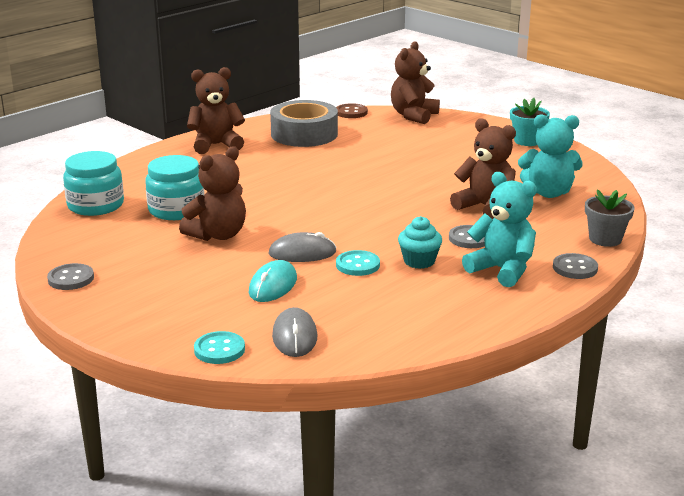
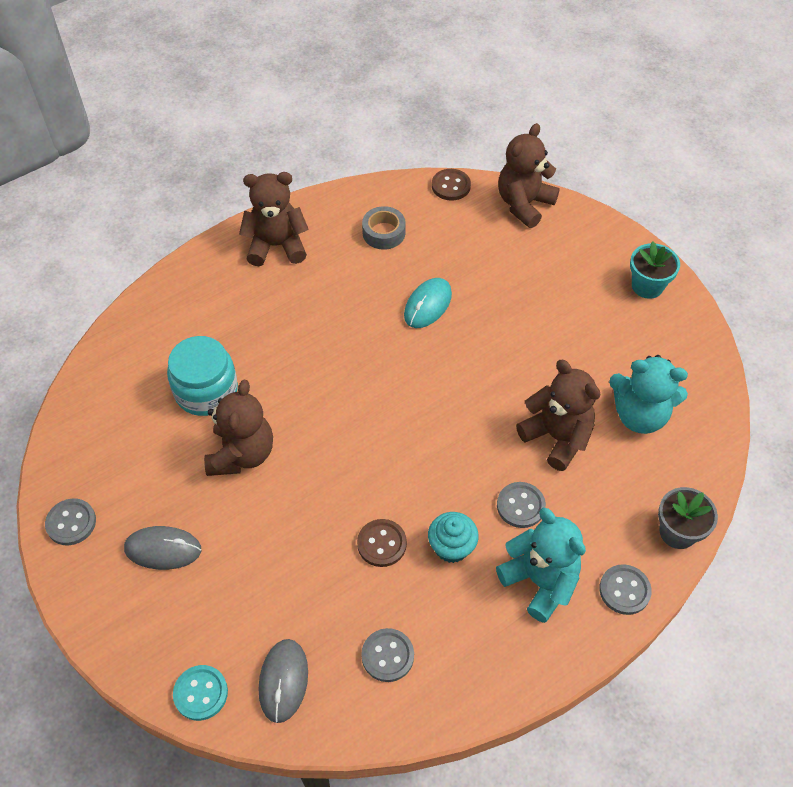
camera: 10 degrees right, 30 degrees up
(95, 205) = (120, 367): turquoise jar -> none
(218, 235) = (241, 454): brown teddy bear -> brown teddy bear turned 45 degrees counterclockwise
(273, 285) = (281, 572): turquoise mouse -> turquoise mouse (428, 305)
(302, 253) = (326, 508): grey mouse -> grey mouse (163, 549)
(304, 134) = (383, 233): grey tape -> grey tape, size x0.54
(357, 265) = (382, 544): turquoise button -> brown button
(384, 316) = (387, 656): none -> grey button

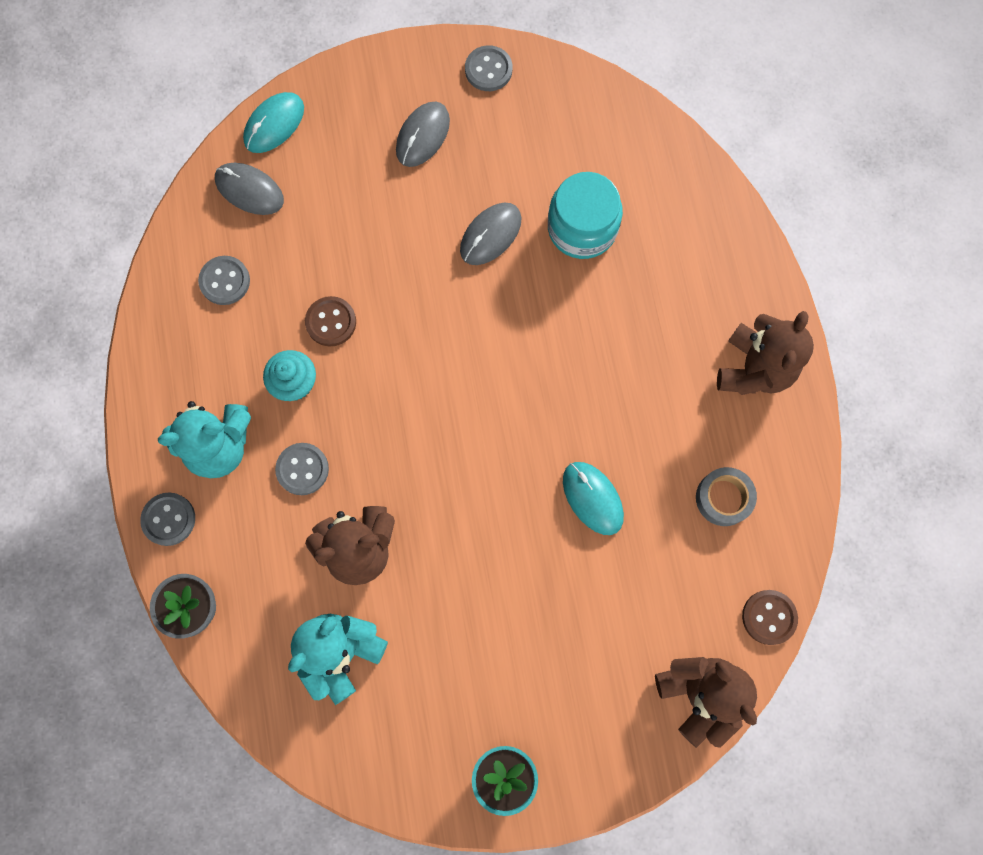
camera: 115 degrees right, 20 degrees up
(201, 693) = (274, 124): turquoise button -> turquoise mouse
(241, 454) = (490, 235): brown teddy bear -> grey mouse

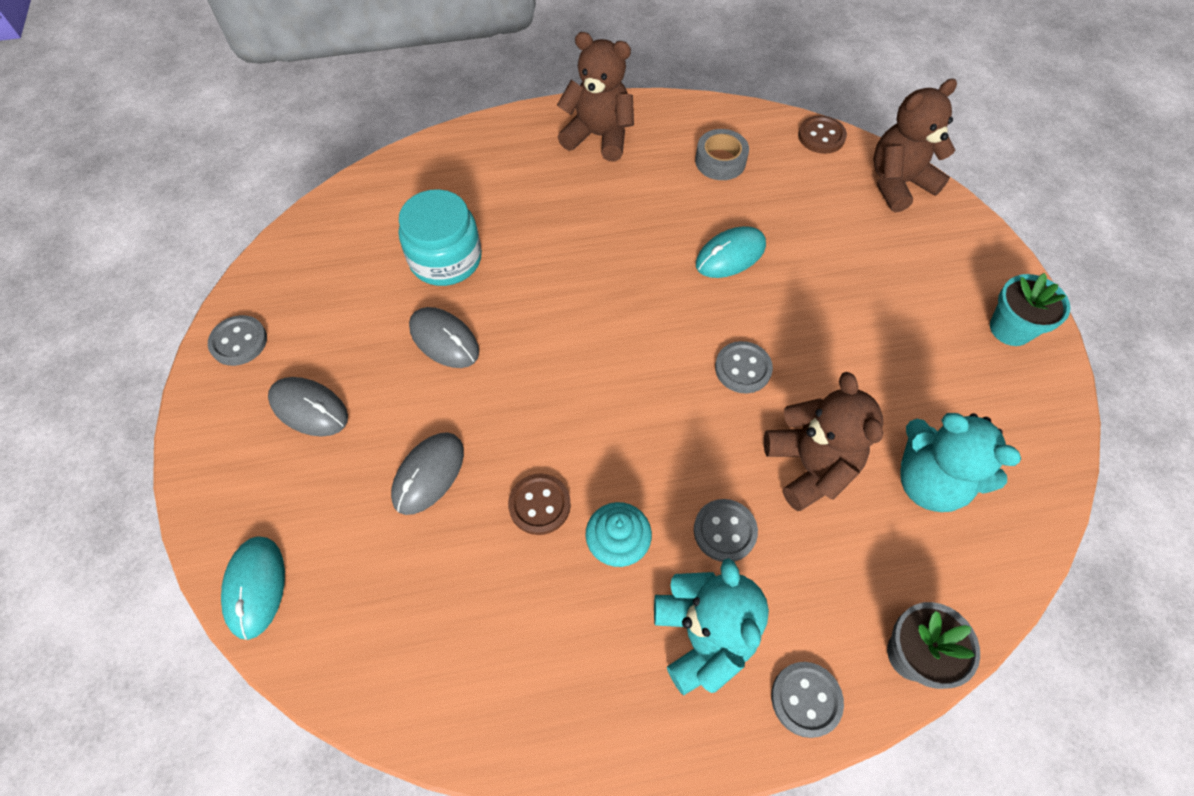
camera: 90 degrees left, 15 degrees down
(225, 281) = (476, 643): grey button -> grey button (743, 368)
(249, 190) = (348, 616): grey mouse -> grey mouse (429, 474)
(274, 124) = (255, 587): turquoise mouse -> turquoise mouse turned 45 degrees clockwise

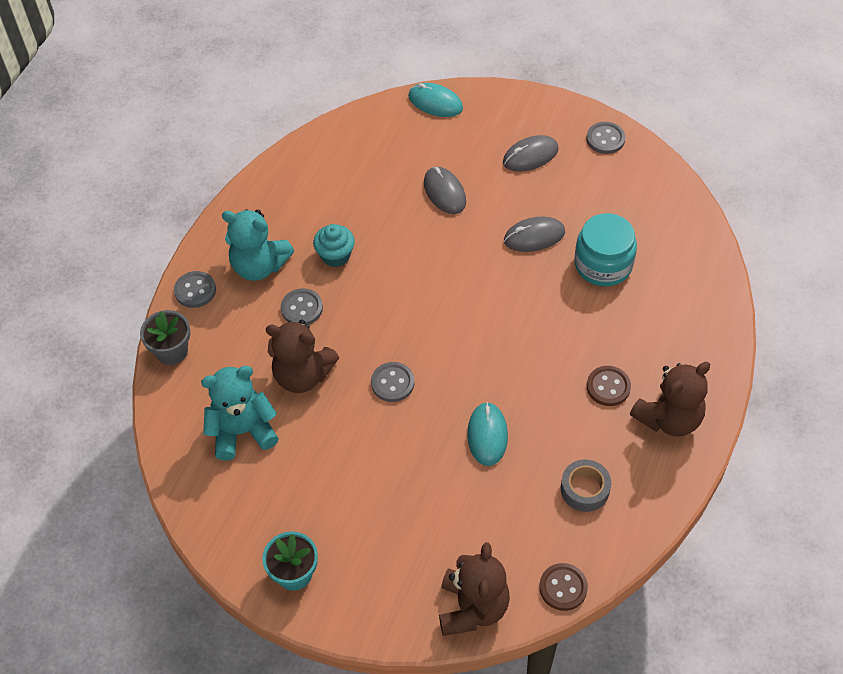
camera: 125 degrees right, 5 degrees down
(539, 505) = (386, 232): brown button -> brown button (608, 387)

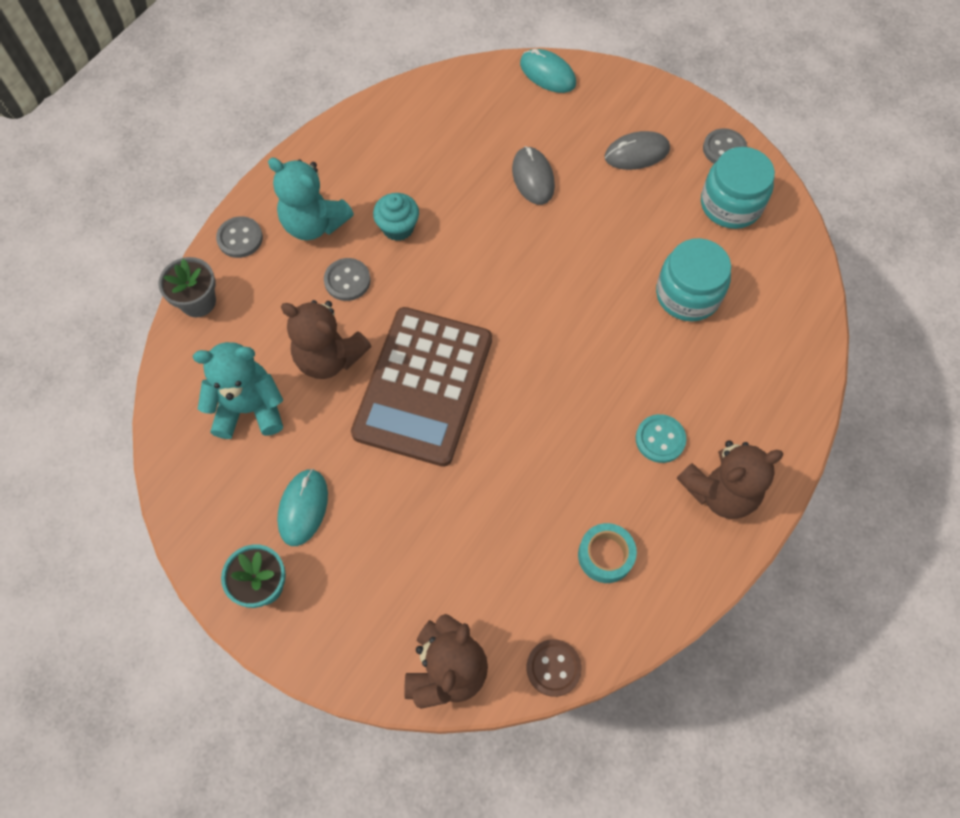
camera: 10 degrees right, 10 degrees up
(392, 383) = (423, 386): grey button -> brown calculator
(487, 435) = (512, 468): turquoise mouse -> turquoise mouse (303, 508)
(534, 236) = (619, 247): grey mouse -> none
(585, 489) = (605, 555): grey tape -> turquoise tape
(608, 387) = (660, 439): brown button -> turquoise button
(622, 184) = (730, 204): none -> turquoise jar

